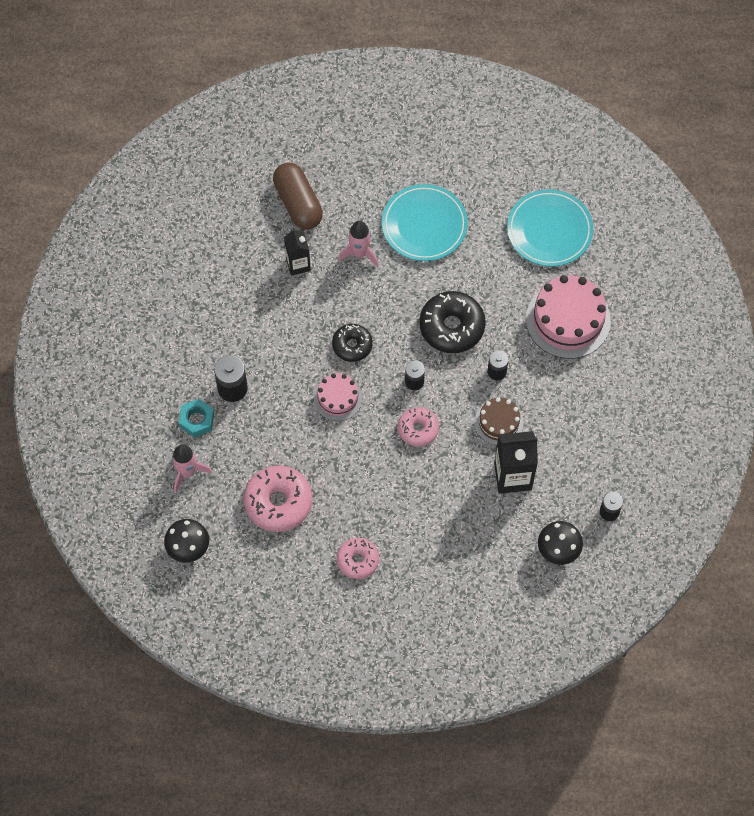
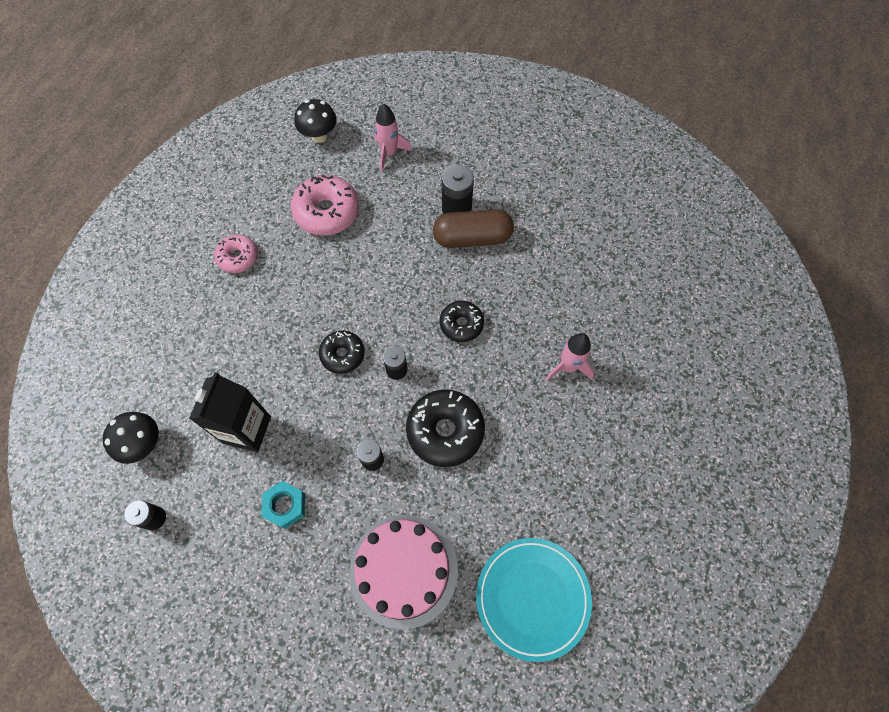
camera: 110 degrees right, 0 degrees up
(197, 420) = (436, 173): turquoise nut -> turquoise nut (285, 505)
(298, 203) = (647, 326): brown capsule -> brown capsule (472, 238)
(298, 264) = (572, 304): black carton -> none
(338, 398) = (408, 293): pink cake -> none
(418, 429) = (342, 355): pink donut -> black donut
(424, 225) = (583, 447): turquoise plate -> none
(499, 422) = (312, 438): brown cake -> none

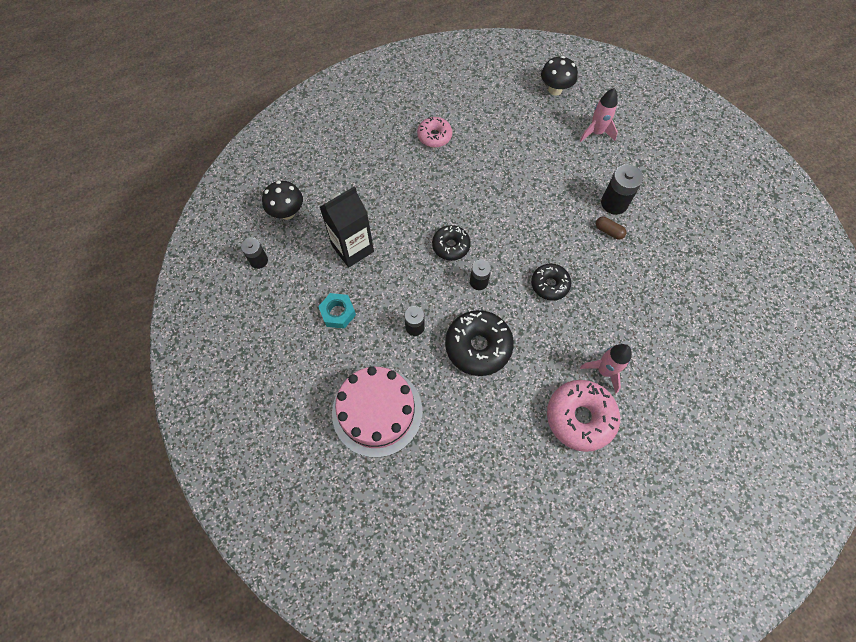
camera: 40 degrees right, 0 degrees up
(327, 212) = (517, 145): pink donut -> pink donut (580, 417)
(472, 238) = (608, 231): brown capsule -> brown capsule, size x0.44
(532, 597) = (446, 500): turquoise plate -> none

